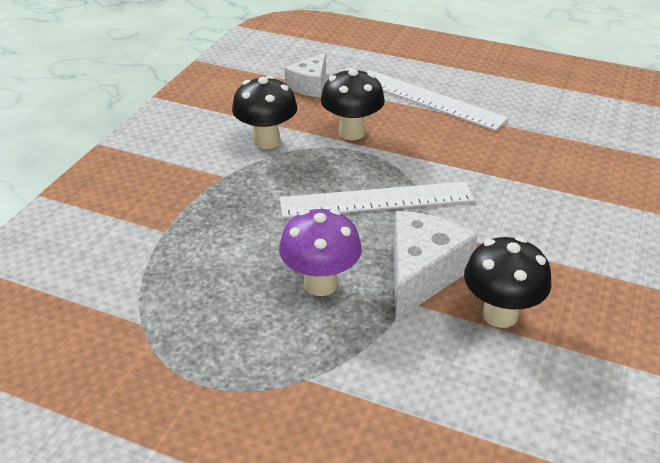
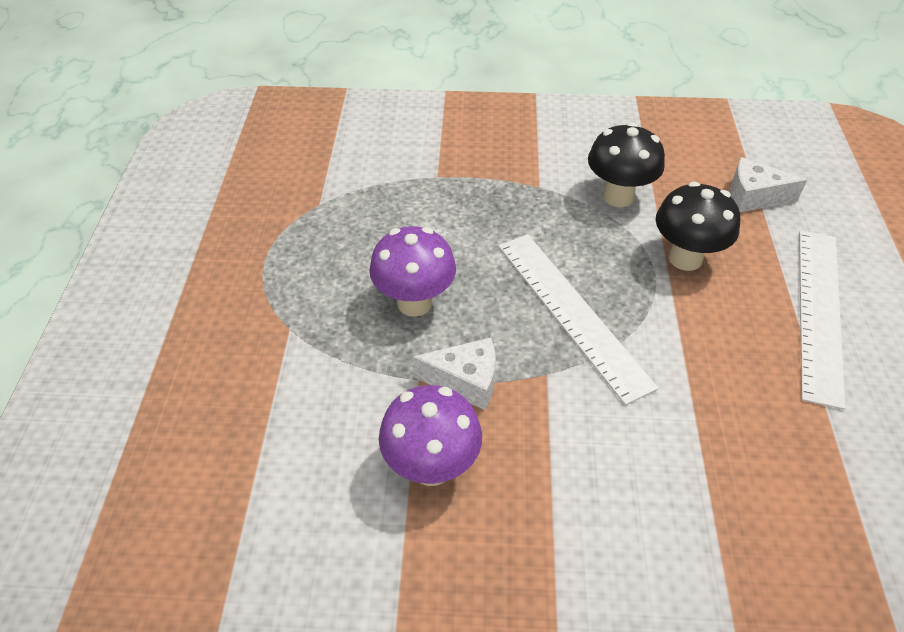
camera: 70 degrees right, 10 degrees up
(421, 274) = (465, 381): white cheese -> white cheese, size x0.65
(500, 314) = (431, 467): black mushroom -> purple mushroom

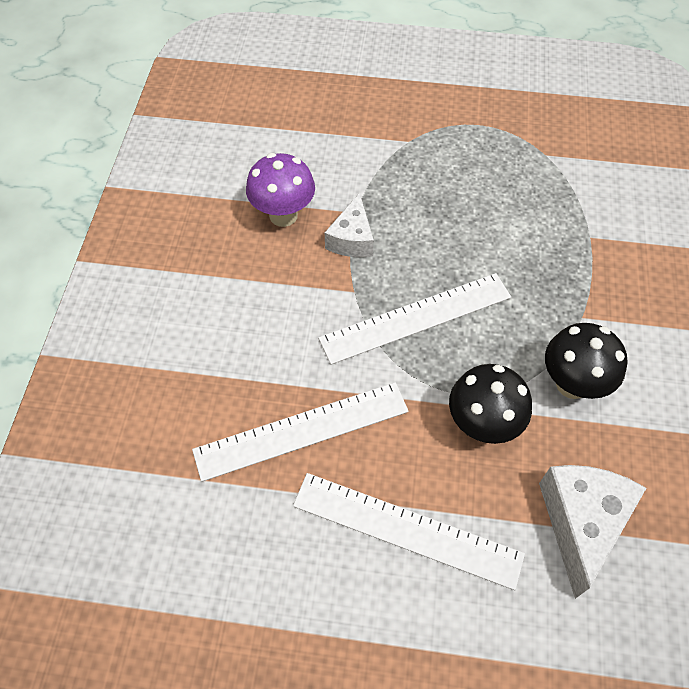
camera: 95 degrees right, 10 degrees up
(414, 303) = (431, 213): purple mushroom -> none
(752, 410) = (301, 430): none -> white ruler
(753, 197) = (581, 523): white cheese -> white cheese, size x1.54

